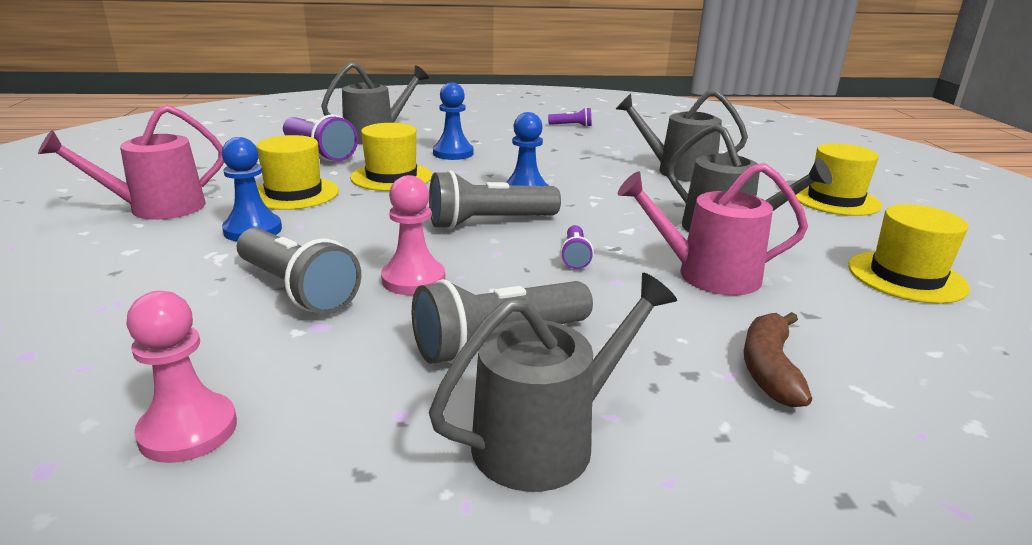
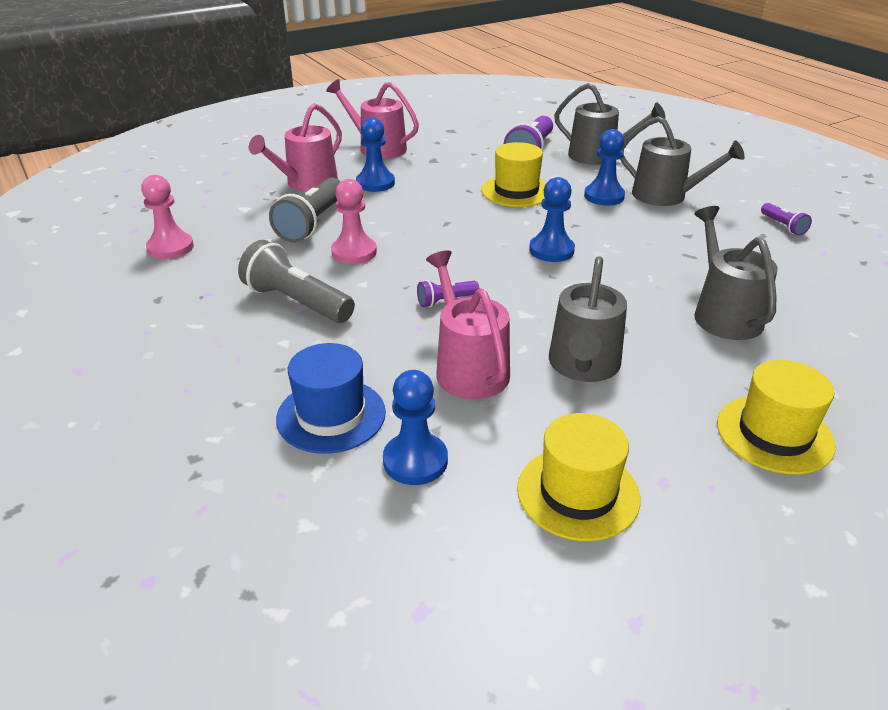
camera: 65 degrees right, 10 degrees up
(170, 269) = (307, 183): none -> pink watering can
(294, 193) = (444, 173): yellow hat -> none
(489, 222) = (472, 252): grey flashlight -> none
(545, 440) = (205, 342): grey watering can -> grey watering can (665, 196)
(769, 369) = (331, 415): brown banana -> blue hat
(860, 336) = (415, 461): none -> blue pawn

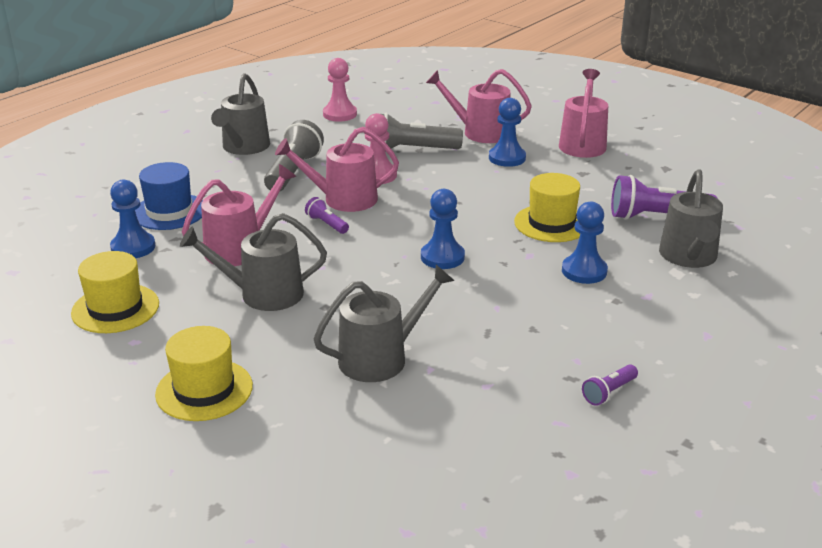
camera: 70 degrees right, 5 degrees down
(394, 281) = (343, 199): none -> pink watering can
(665, 196) = (620, 308): grey watering can -> grey watering can (244, 147)

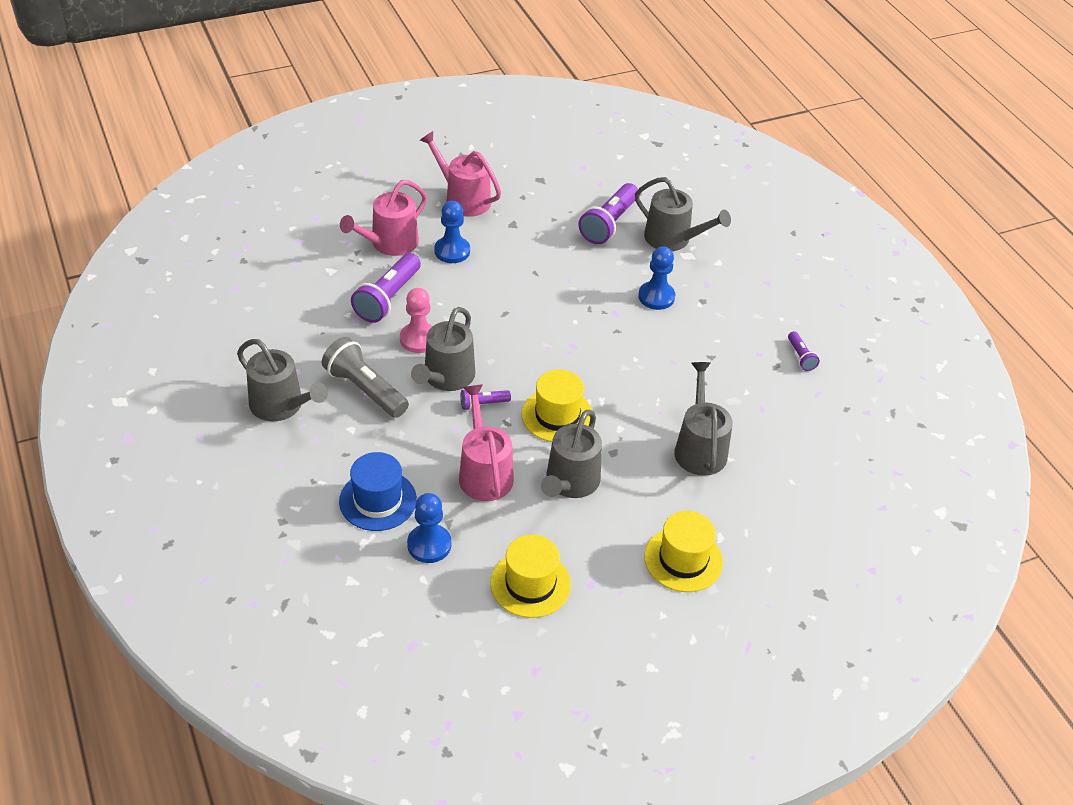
camera: 65 degrees left, 15 degrees up
(340, 114) = (266, 313): pink pawn -> none
(343, 199) = (446, 377): pink watering can -> grey watering can
(412, 150) = (388, 298): grey flashlight -> purple flashlight
(442, 257) = (586, 359): blue pawn -> none
(551, 223) = (578, 279): yellow hat -> yellow hat (557, 415)

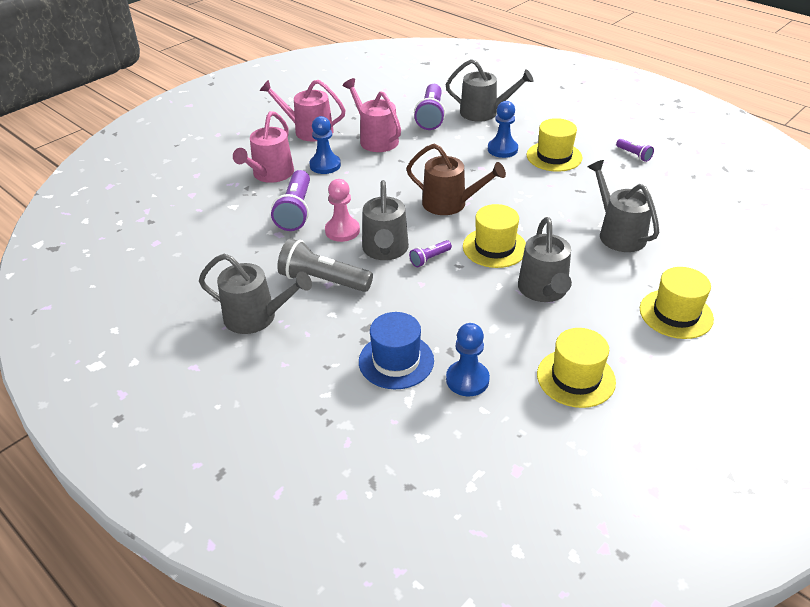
camera: 20 degrees left, 5 degrees down
(484, 473) = (470, 308): pink watering can -> pink watering can (376, 139)
(548, 346) = (449, 204): none -> brown watering can
(707, 326) = (554, 156): none -> yellow hat

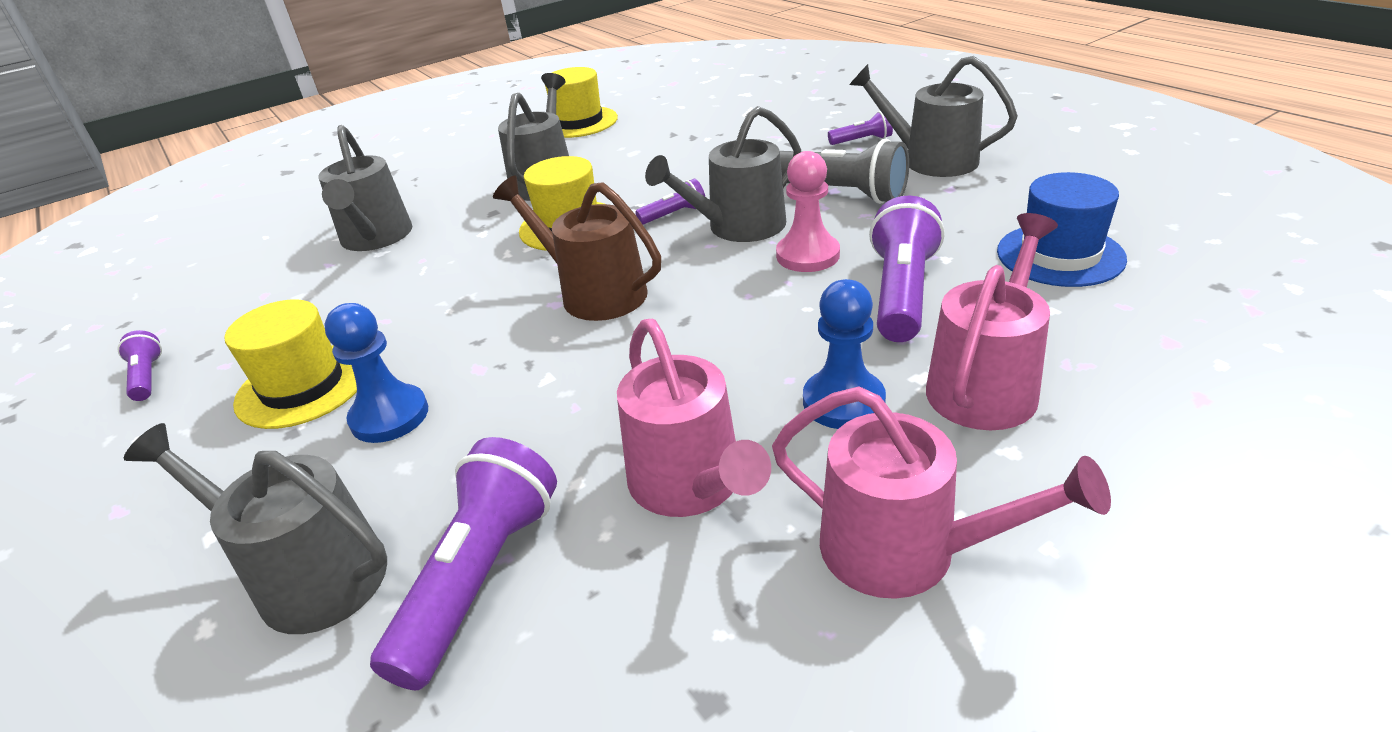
camera: 165 degrees left, 5 degrees down
(304, 343) = (862, 140): none -> purple flashlight
(385, 250) = (739, 227): grey watering can -> grey watering can turned 135 degrees counterclockwise
(396, 361) = (755, 130): blue hat -> blue hat (1060, 255)
(467, 380) = (685, 120): blue pawn -> none
(676, 314) = (423, 162): yellow hat -> none

